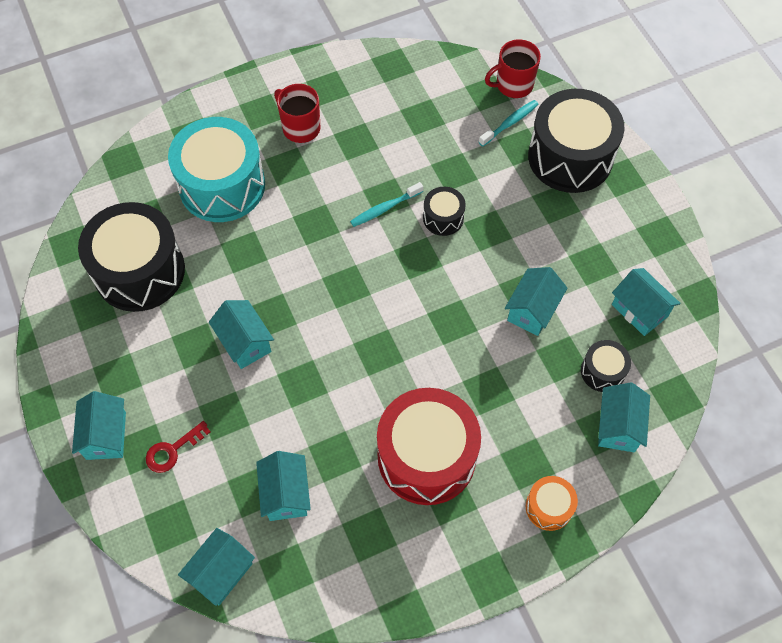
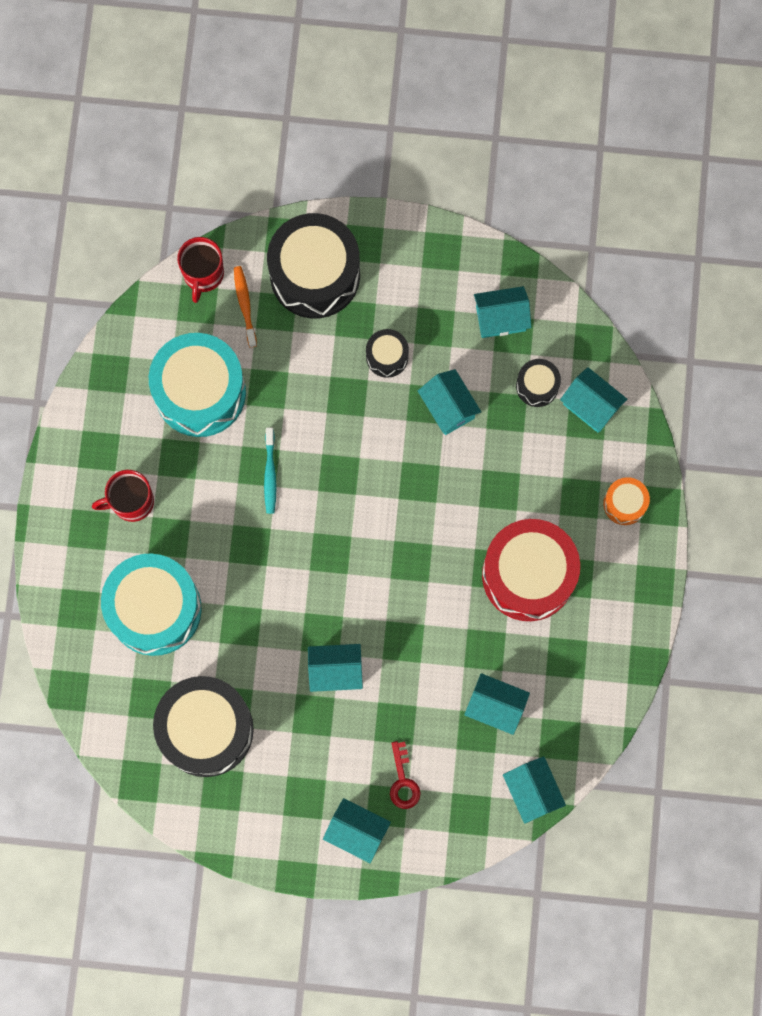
camera: 60 degrees left, 15 degrees up
(419, 129) = (200, 392): none -> turquoise drum
(443, 218) = (311, 428): black drum -> black drum (387, 356)
(510, 123) = (245, 305): turquoise toothbrush -> orange toothbrush

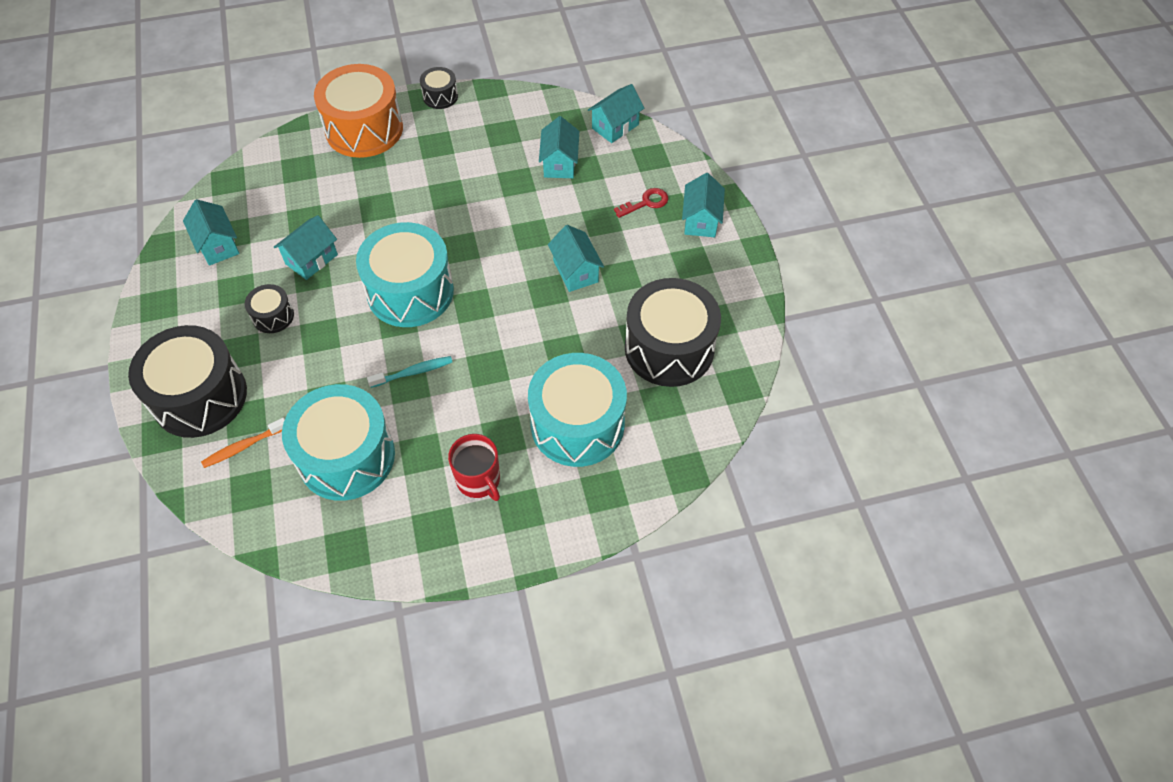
camera: 110 degrees left, 20 degrees down
(203, 274) = (216, 495): red mug -> none
(370, 496) = (410, 291): none -> turquoise drum
(528, 575) = (444, 171): red drum -> none
(537, 386) = (276, 206): black drum -> black drum (440, 96)
(591, 405) = (285, 168): turquoise house -> none
(624, 504) = (364, 129): orange drum -> orange drum, size x2.14

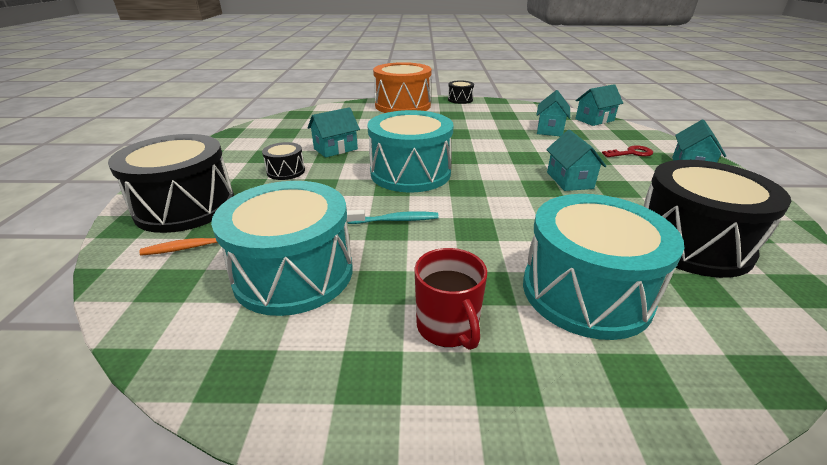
camera: 15 degrees right, 25 degrees down
(218, 245) = (270, 136): turquoise house -> none

